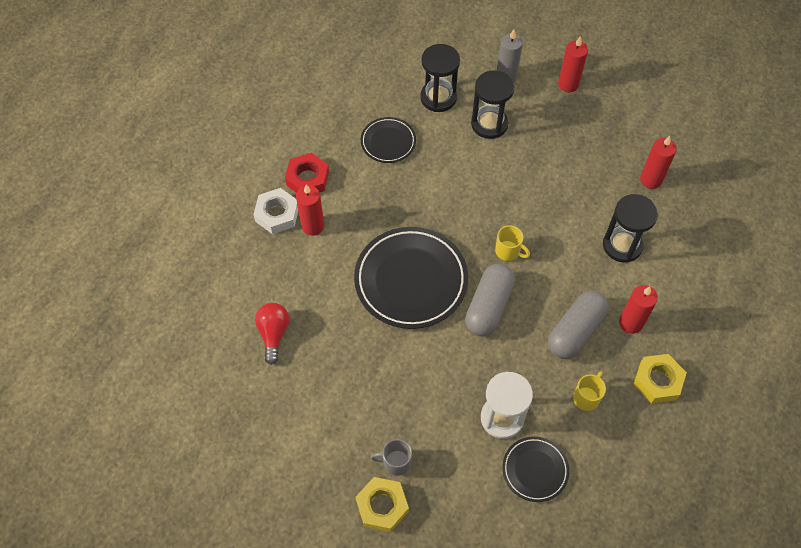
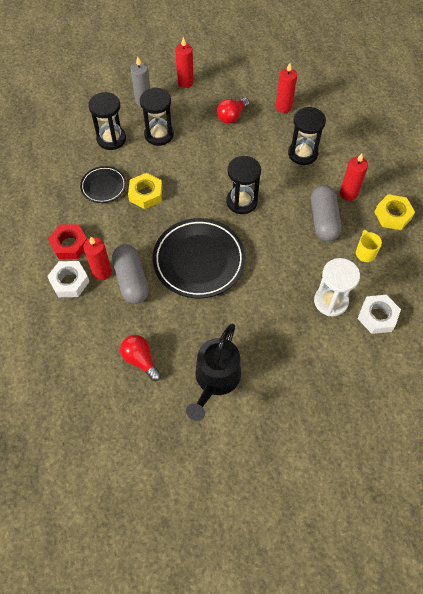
camera: 40 degrees left, 0 degrees up
(321, 405) = (215, 380): none -> black watering can
(382, 506) = (312, 411): yellow nut -> yellow nut (145, 194)
(395, 462) = (295, 377): grey mug -> none
(488, 306) = (261, 242): grey capsule -> grey capsule (131, 280)
(508, 251) = (241, 201): yellow mug -> black hourglass
(535, 470) = (377, 316): black plate -> white nut
(583, 153) = (231, 116): none -> red light bulb

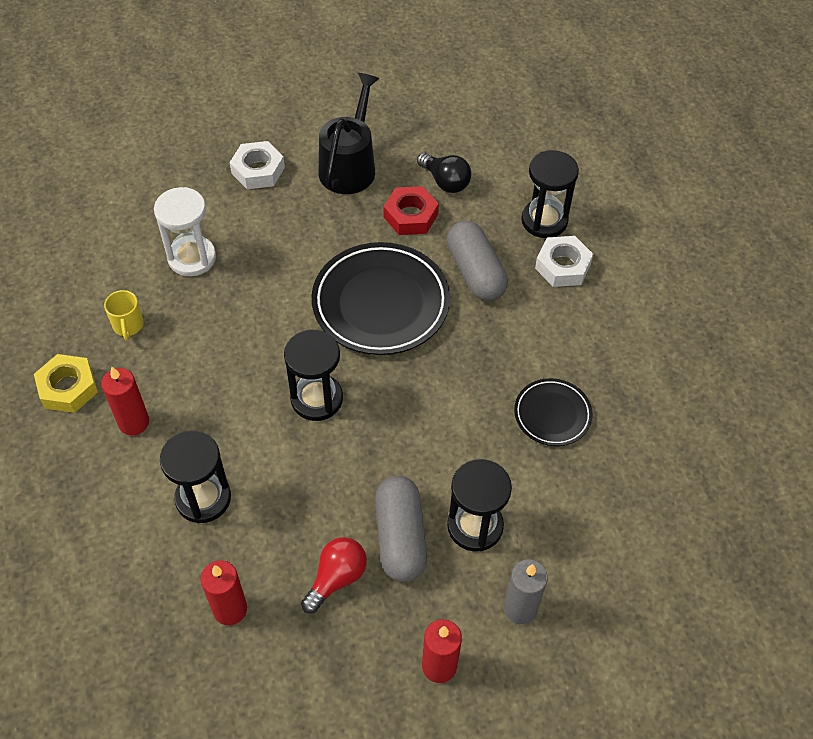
camera: 175 degrees right, 5 degrees down
(69, 244) = (579, 317): red nut -> red nut (410, 216)
(102, 272) = (520, 281): red candle -> none
(111, 139) = (563, 511): black hourglass -> black hourglass (544, 220)
(140, 360) = (445, 182): red light bulb -> black light bulb
(145, 194) = (478, 404): yellow nut -> none
(323, 220) = (184, 374): grey capsule -> grey capsule (400, 537)
(377, 316) = (131, 242): white nut -> white nut (258, 170)

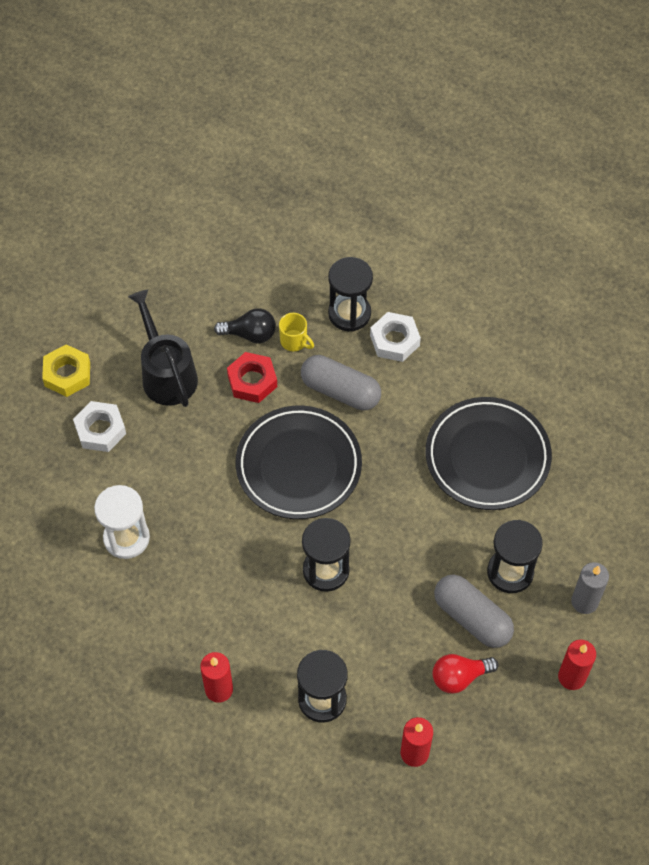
camera: 40 degrees left, 5 degrees up
(68, 388) = (144, 704): yellow nut -> yellow nut (67, 374)
(128, 325) = (136, 626): yellow mug -> yellow mug (294, 341)
(336, 578) = (459, 677): red light bulb -> red light bulb turned 105 degrees counterclockwise
(552, 414) = (487, 457): black plate -> black plate, size x1.89

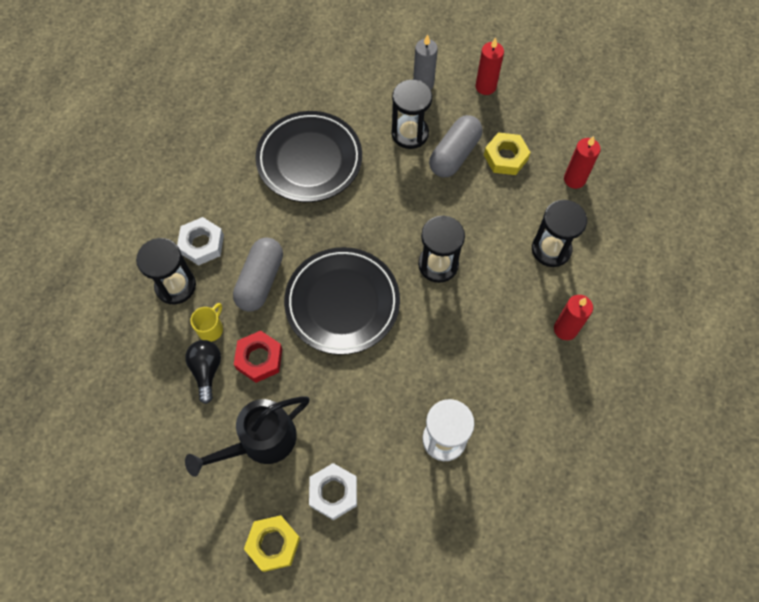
camera: 100 degrees left, 5 degrees up
(459, 677) = (505, 157): red light bulb -> yellow nut

